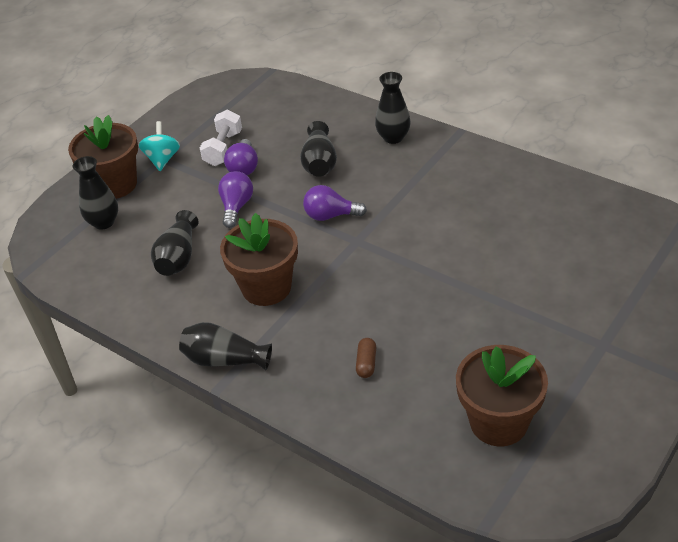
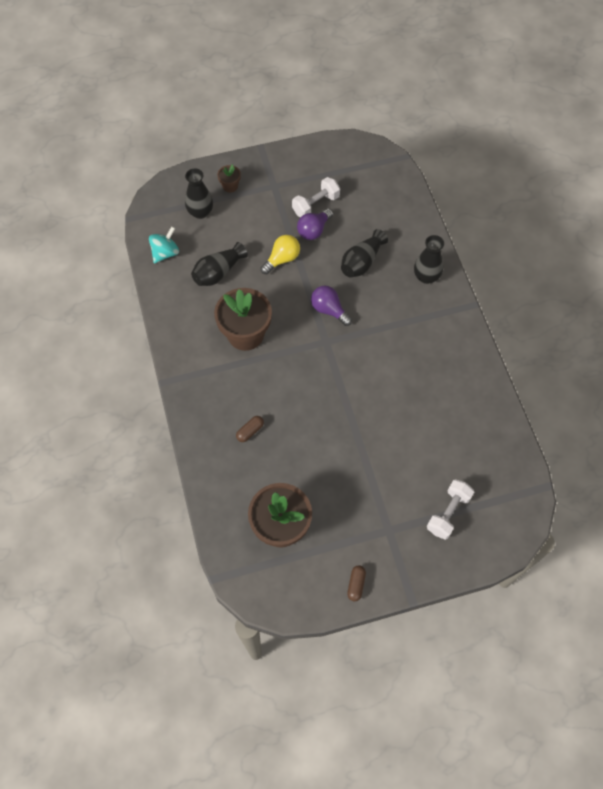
camera: 35 degrees right, 20 degrees up
(115, 184) = (230, 186): brown flower pot -> brown flower pot, size x0.46
(162, 159) = (273, 186): turquoise spinning top -> turquoise spinning top (165, 253)
(224, 360) = (181, 366): black vase -> none
(236, 207) = (282, 259): purple light bulb -> yellow light bulb
(632, 413) = (356, 584): none -> brown capsule
(636, 291) = (448, 513): none -> white dumbbell

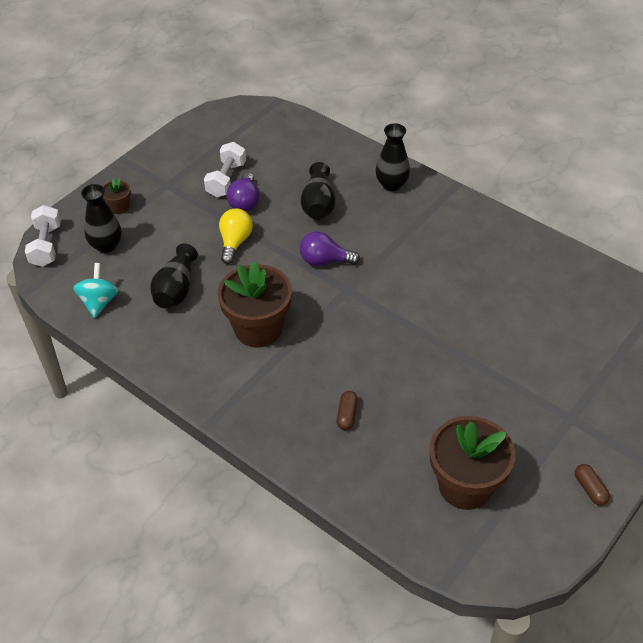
camera: 35 degrees left, 15 degrees down
(448, 513) = (608, 368): white dumbbell -> white dumbbell (46, 246)

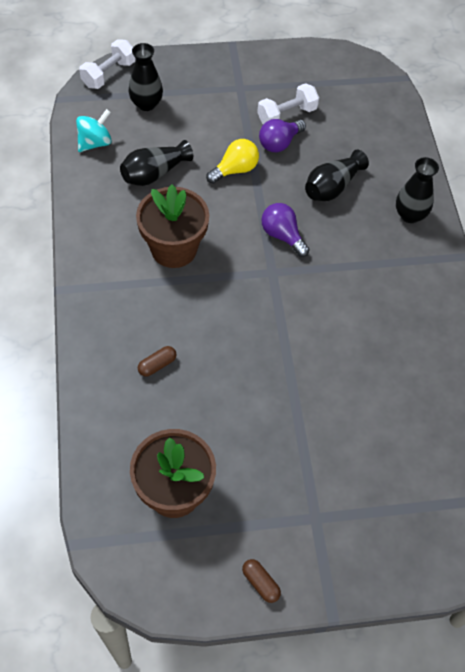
camera: 40 degrees right, 10 degrees up
(119, 207) = (187, 81): brown flower pot -> none
(590, 489) = (260, 583): brown capsule -> brown capsule turned 60 degrees counterclockwise

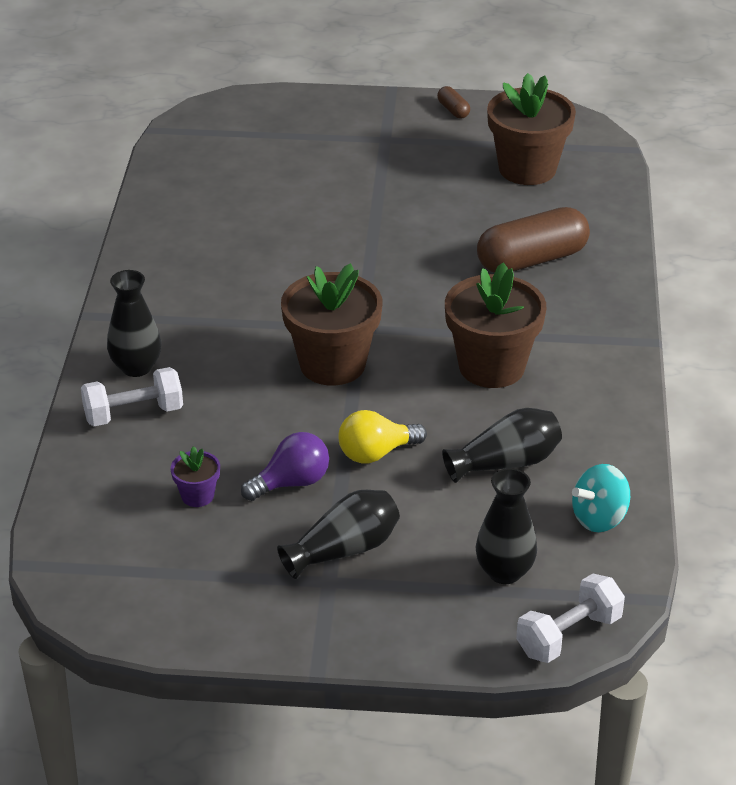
camera: 165 degrees left, 20 degrees down
(157, 365) = (532, 260): brown capsule -> brown capsule, size x2.29
(282, 236) = (332, 364): purple light bulb -> brown flower pot
(286, 115) = (262, 524): white dumbbell -> white dumbbell (133, 413)
(330, 128) = (197, 496): none -> purple flower pot
(332, 187) = (233, 414): black vase -> black vase (344, 550)

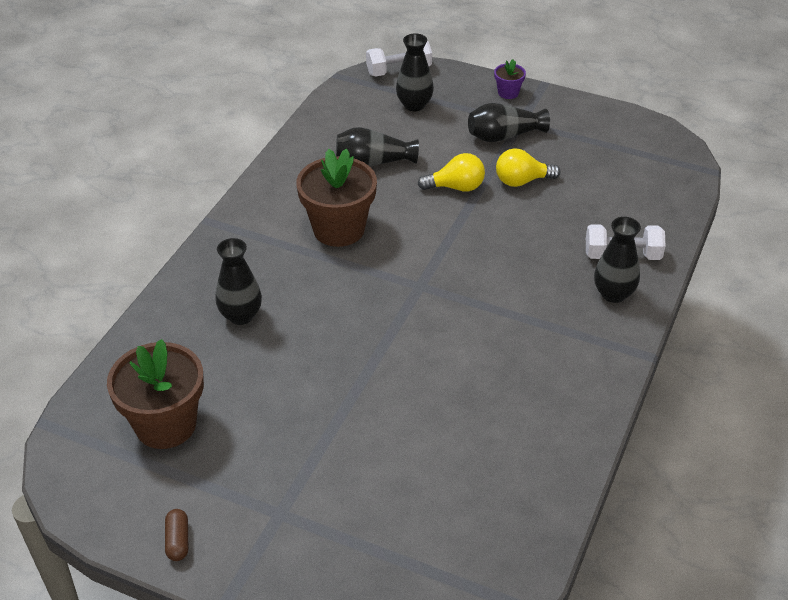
camera: 160 degrees left, 5 degrees up
(197, 496) = (588, 187): purple flower pot -> purple flower pot (508, 93)
(291, 483) = (522, 181): purple light bulb -> yellow light bulb
(332, 364) = (457, 259): brown flower pot -> none
(532, 260) = (241, 315): brown capsule -> black vase
(599, 518) = (338, 119): turquoise spinning top -> none

